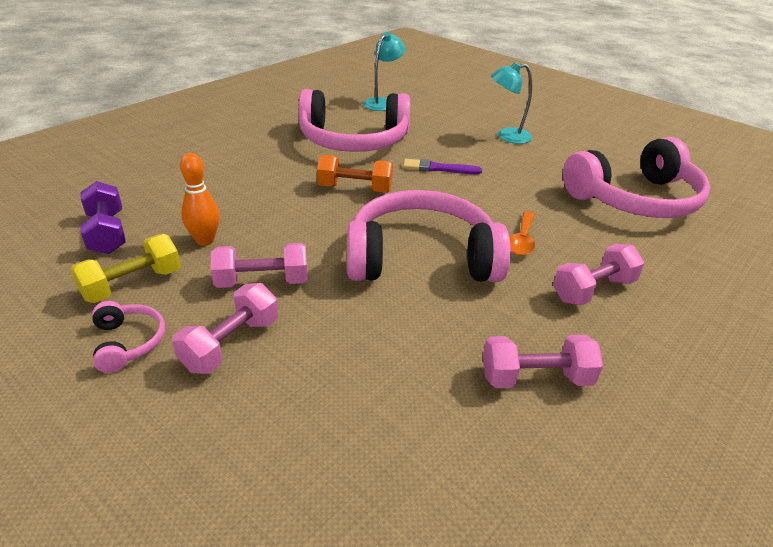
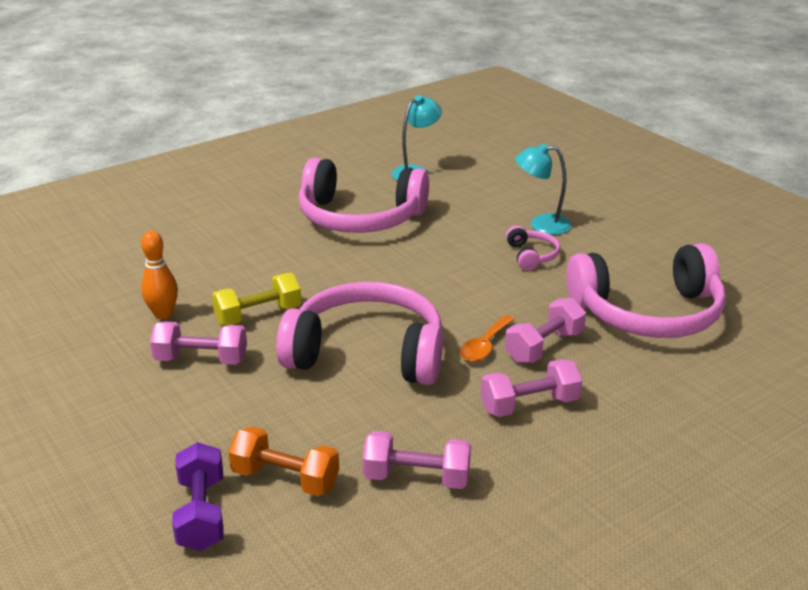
camera: 15 degrees right, 5 degrees down
(107, 233) = (77, 298): purple dumbbell -> purple dumbbell (201, 513)
(128, 342) = (66, 399): pink headphones -> pink headphones (532, 255)
(132, 284) = (85, 349): yellow dumbbell -> yellow dumbbell (258, 315)
(231, 344) = (152, 412): pink dumbbell -> pink dumbbell (544, 347)
(355, 189) = (334, 274): orange dumbbell -> orange dumbbell (285, 479)
(438, 168) = (437, 258): purple brush -> none

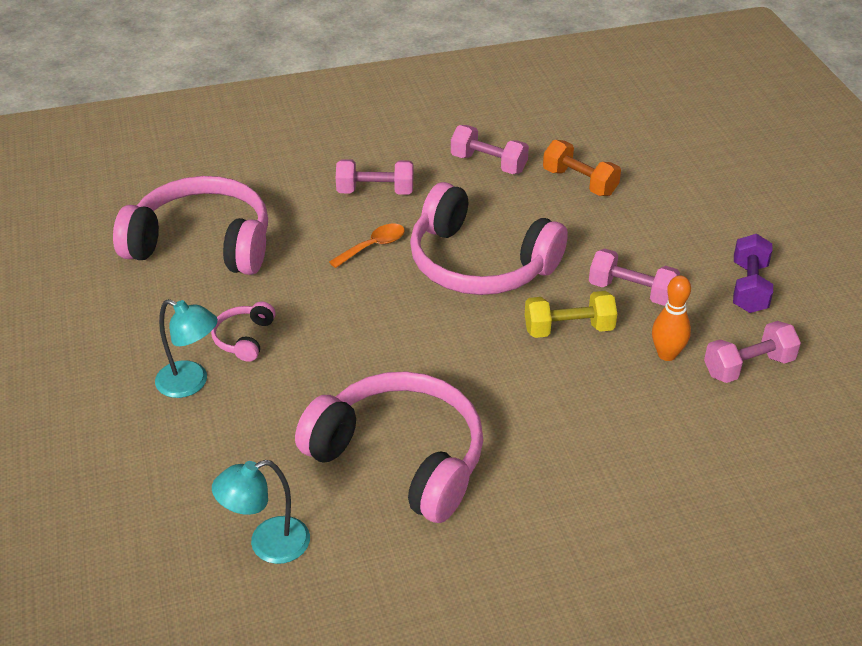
camera: 160 degrees left, 10 degrees up
(201, 513) = (641, 174): purple dumbbell -> purple dumbbell (749, 288)
(544, 347) = (323, 234): pink dumbbell -> pink dumbbell (748, 366)

